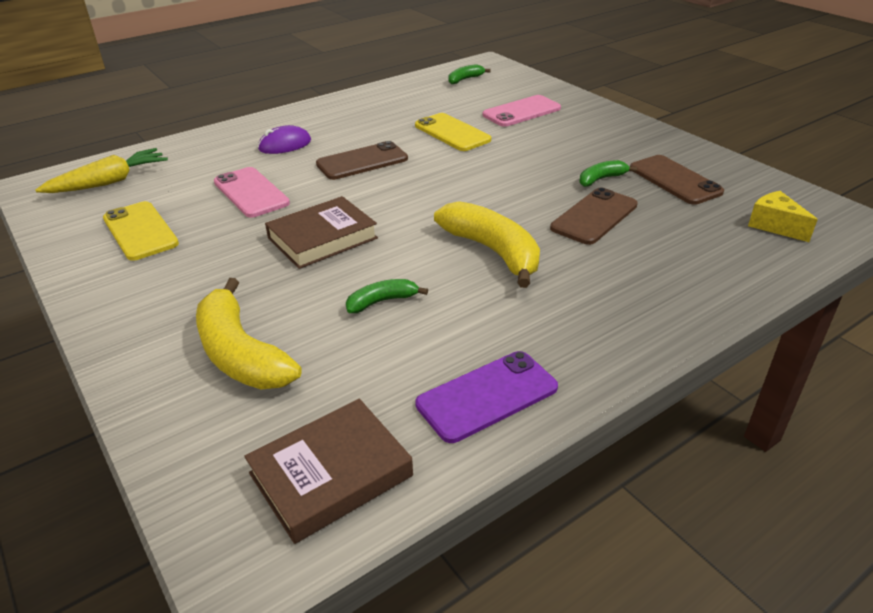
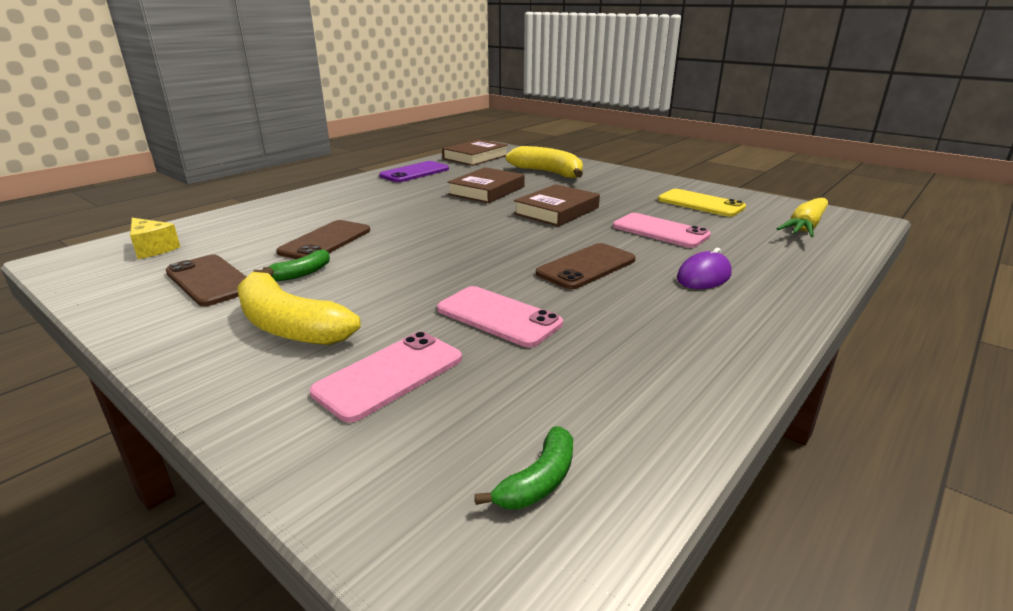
camera: 165 degrees right, 10 degrees down
(382, 301) = (487, 191): green banana -> brown book
(452, 133) = (498, 316): yellow phone -> pink phone
(493, 251) = (418, 215): yellow banana -> yellow banana (289, 325)

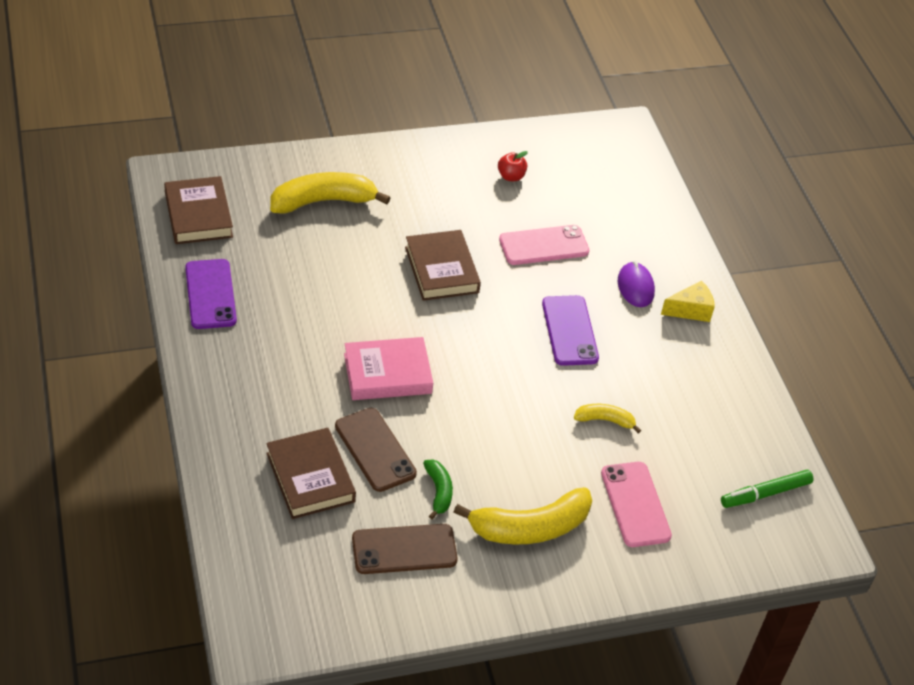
camera: 60 degrees left, 20 degrees up
(153, 249) = (283, 571): yellow cheese -> yellow cheese (690, 310)
(417, 224) = (387, 374): none -> pink book
(487, 191) = (336, 278): brown book -> brown book (310, 477)
(498, 316) = (605, 420): pink phone -> yellow banana
(539, 481) = (765, 494): green banana -> green marker
(586, 267) = (569, 331): brown phone -> purple phone
(700, 203) = (511, 176): yellow phone -> red apple
(805, 227) = (609, 168): yellow carrot -> none

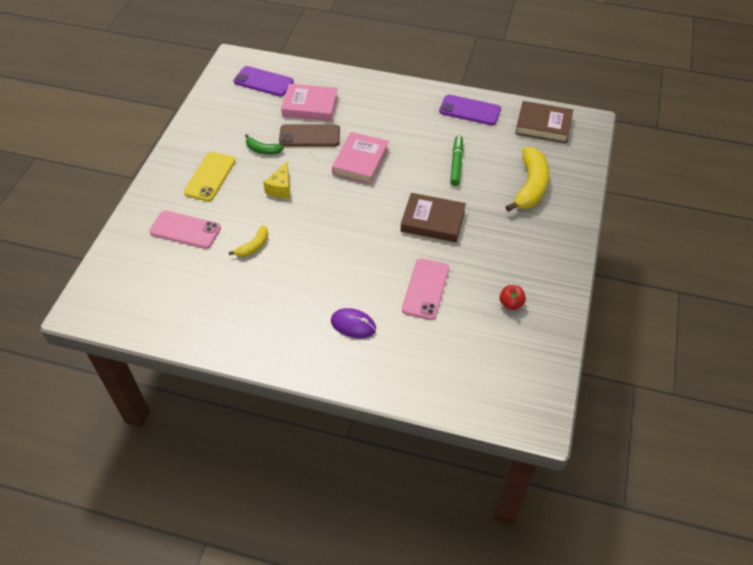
camera: 125 degrees right, 5 degrees up
(310, 477) = (310, 106): brown book -> pink book
(404, 549) = (238, 123): brown phone -> none
(530, 528) = (210, 176): yellow banana -> yellow phone
(569, 331) = (337, 264): purple phone -> purple phone (263, 82)
(690, 310) = (310, 348): yellow cheese -> yellow cheese (280, 188)
(765, 494) = (137, 300): green marker -> green marker (456, 163)

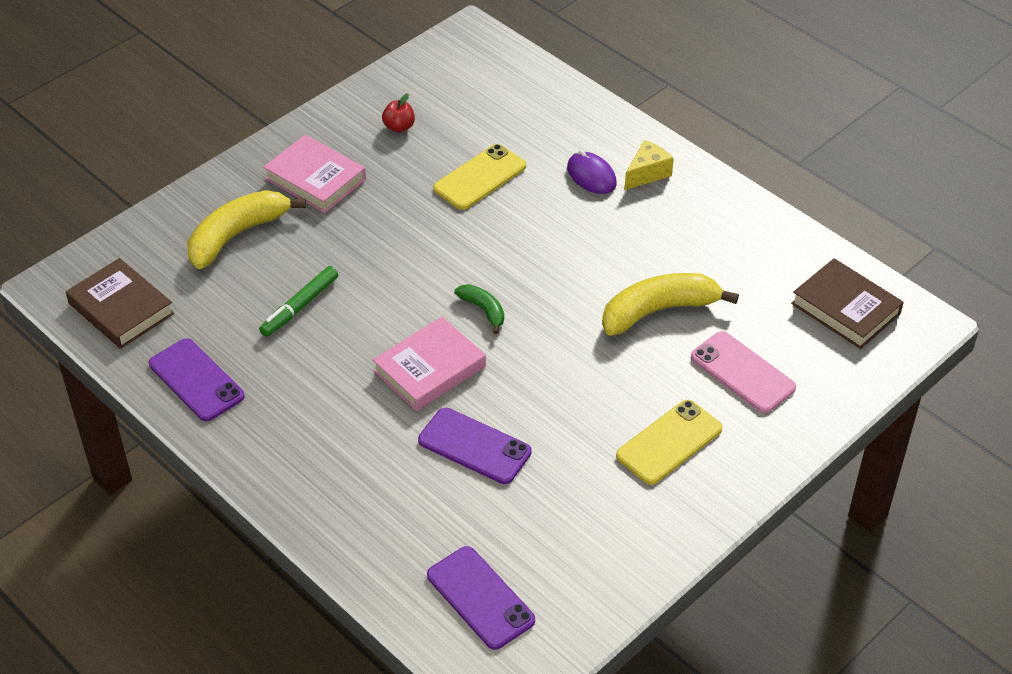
camera: 150 degrees left, 5 degrees down
(253, 246) = (658, 311): yellow banana -> yellow banana, size x1.96
(263, 150) = (563, 453): green banana -> green banana (483, 310)
(280, 188) = (574, 377): yellow cheese -> yellow cheese (647, 173)
(309, 136) = (474, 446): brown phone -> purple phone
(310, 106) = (434, 504): pink book -> pink book (315, 179)
(425, 289) = (480, 177): pink phone -> yellow phone
(432, 221) = (403, 246): brown book -> brown book (845, 308)

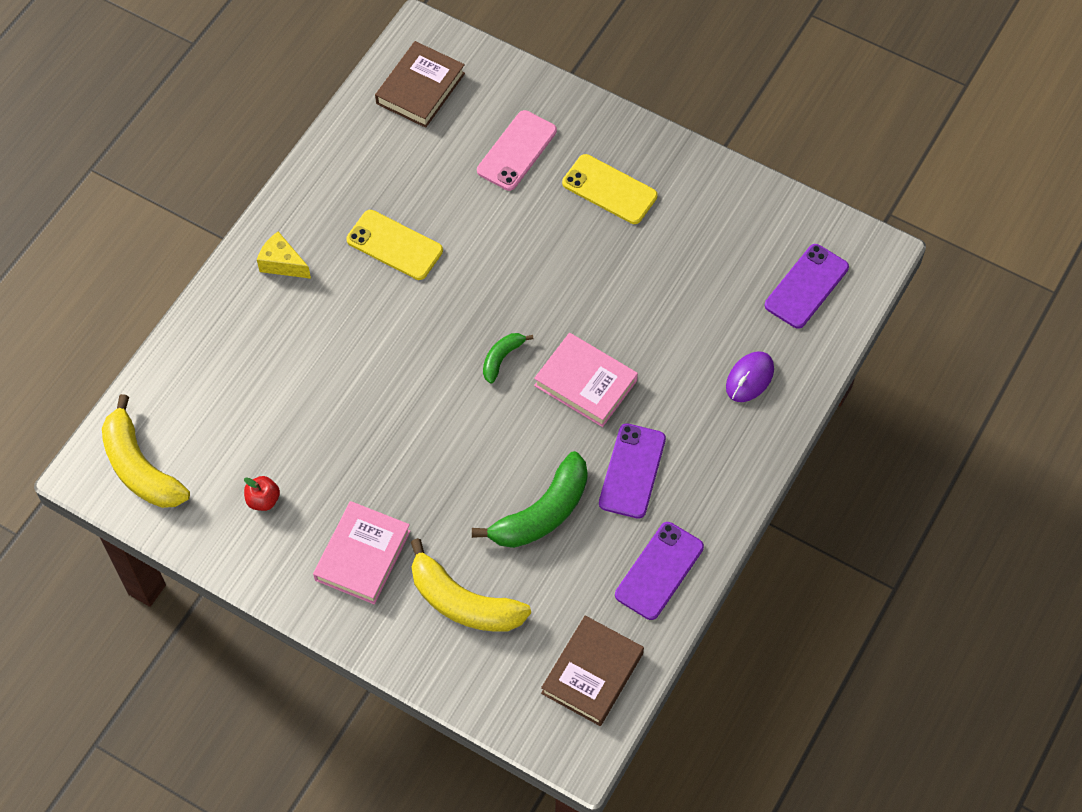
camera: 105 degrees left, 15 degrees up
(300, 307) = (542, 513): green marker -> green banana
(474, 446) = (660, 327): purple phone -> purple phone (632, 471)
(480, 177) = (323, 405): yellow phone -> yellow phone (394, 245)
(591, 176) = (297, 309): purple mouse -> purple mouse (749, 378)
(658, 311) = (462, 223): yellow banana -> yellow banana (140, 467)

